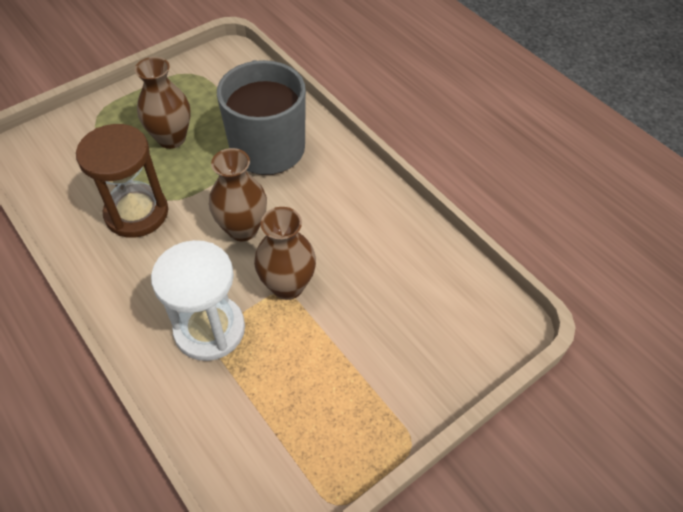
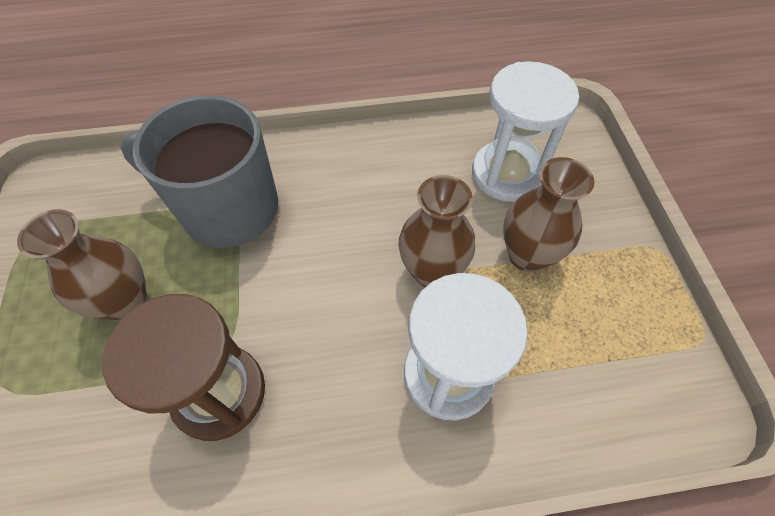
camera: 60 degrees left, 5 degrees up
(242, 229) = (328, 282): brown vase -> brown vase (527, 255)
(417, 300) = (507, 174): none -> white hourglass

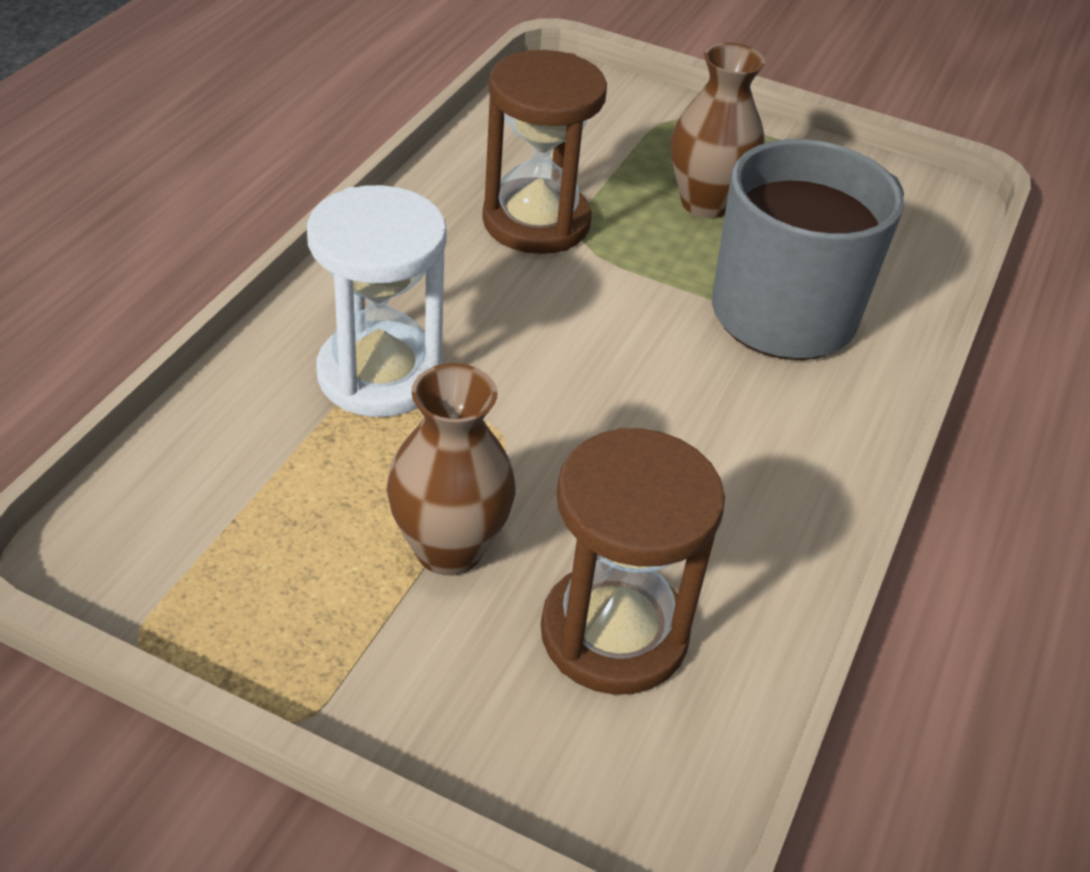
camera: 120 degrees right, 15 degrees down
(432, 271) = (521, 438): brown vase -> none
(507, 174) = (614, 633): white hourglass -> brown hourglass

